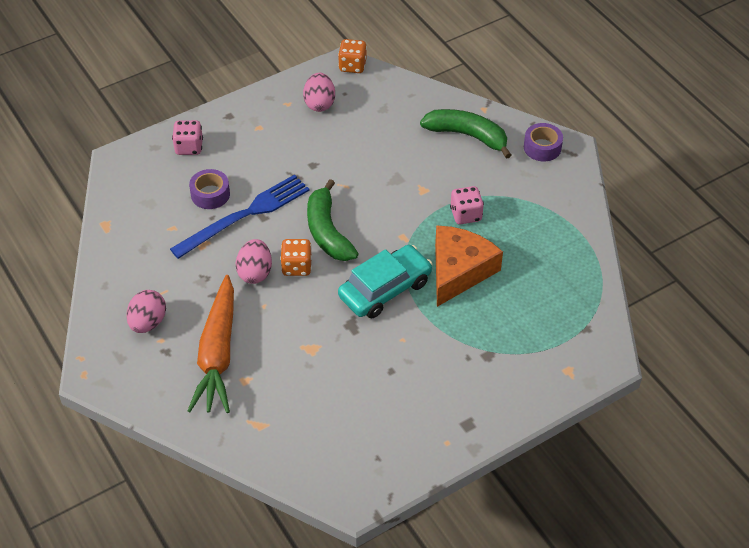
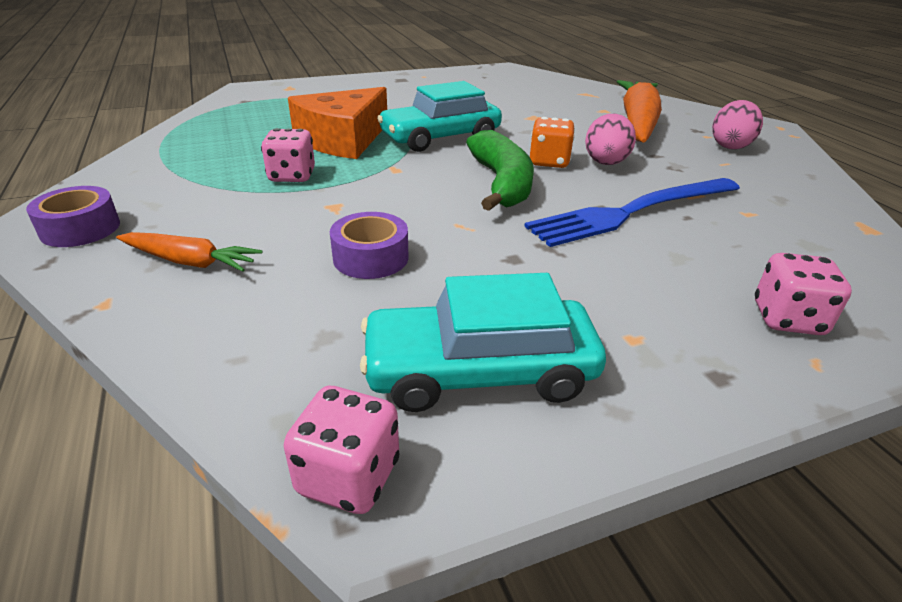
camera: 170 degrees left, 15 degrees down
(210, 194) = (702, 241): purple tape -> purple tape (371, 257)
(319, 103) = (479, 371): pink egg -> turquoise car
(352, 66) = (348, 476): orange dice -> pink dice
(467, 135) = (190, 262): green banana -> orange carrot

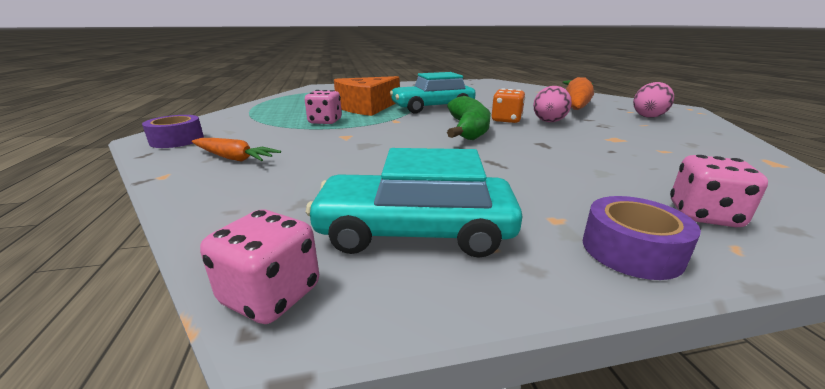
camera: 10 degrees right, 10 degrees down
(371, 257) = (358, 161): purple tape -> purple tape (631, 250)
(632, 212) = (566, 146): blue fork -> none

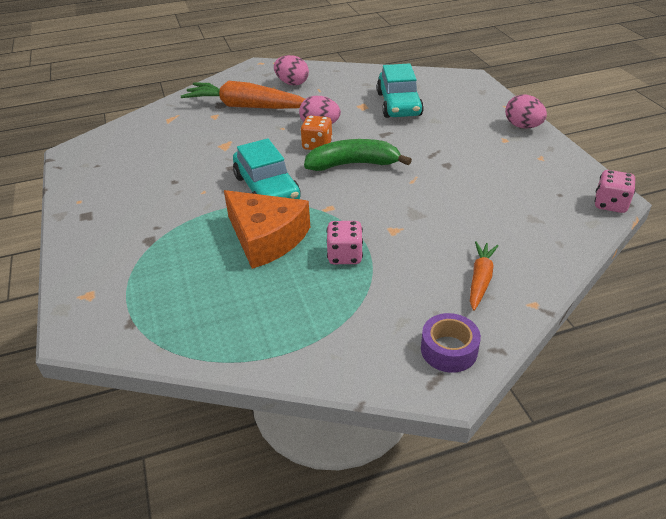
camera: 95 degrees left, 15 degrees up
(415, 231) = (541, 176): turquoise car -> turquoise car (399, 104)
(631, 250) = (523, 126): purple tape -> pink egg
(703, 215) = (480, 105): pink dice -> none

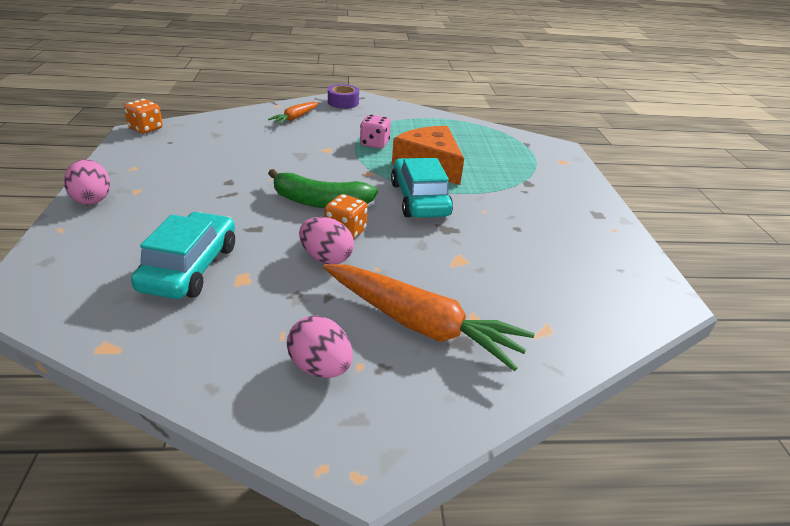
camera: 170 degrees left, 5 degrees down
(610, 204) = (146, 129): pink dice -> orange dice

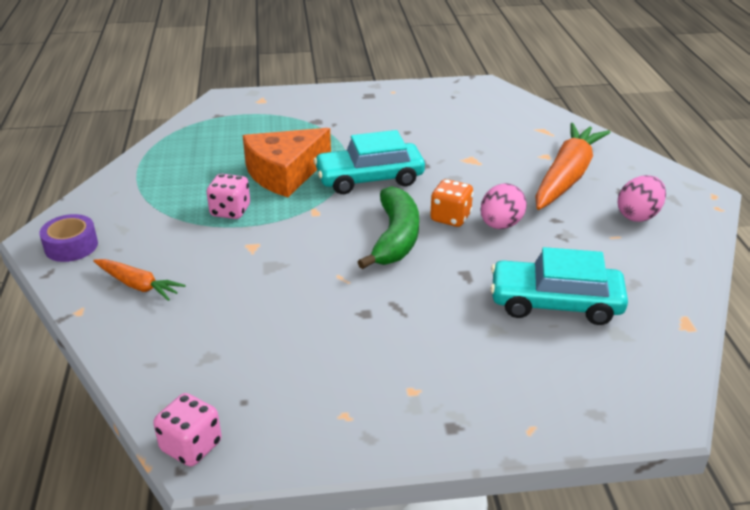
camera: 90 degrees left, 0 degrees up
(92, 199) = (449, 426): pink egg -> none
(146, 129) = (191, 446): orange dice -> pink dice

